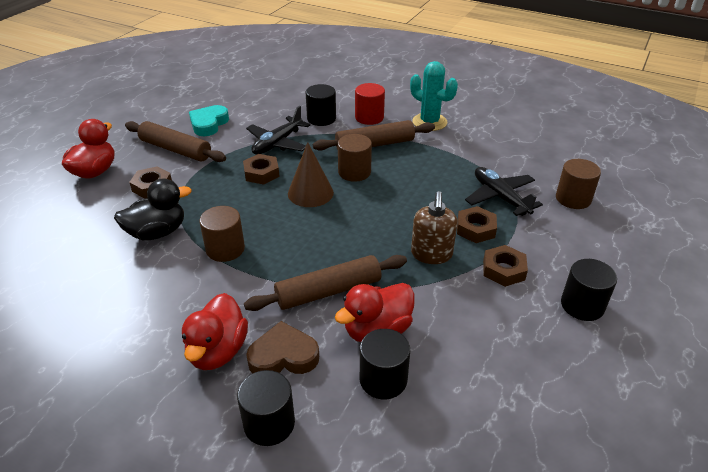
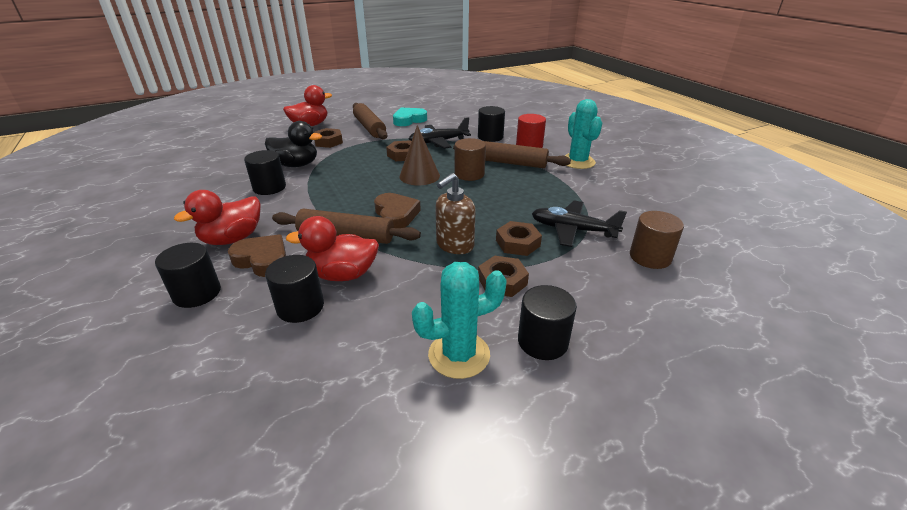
camera: 35 degrees right, 5 degrees down
(168, 274) = (269, 188): none -> black cylinder
(225, 249) = (319, 187): brown cylinder -> none
(344, 247) = (396, 215): none -> brown heart
(500, 197) = (573, 230): black plane -> black plane turned 75 degrees counterclockwise
(545, 347) = (459, 355): none -> turquoise cactus

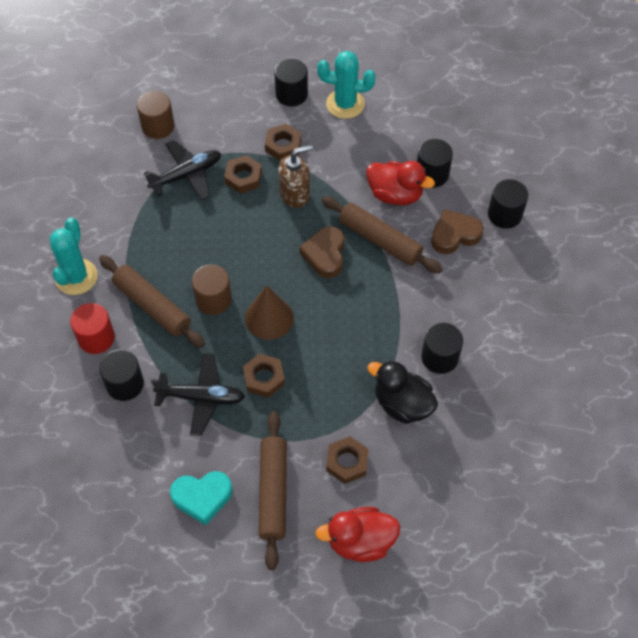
camera: 155 degrees left, 25 degrees up
(232, 239) = (479, 274): red duck -> none
(263, 260) = (454, 235): brown heart -> brown heart turned 105 degrees clockwise
(573, 230) = (186, 175): black plane -> black plane turned 75 degrees counterclockwise

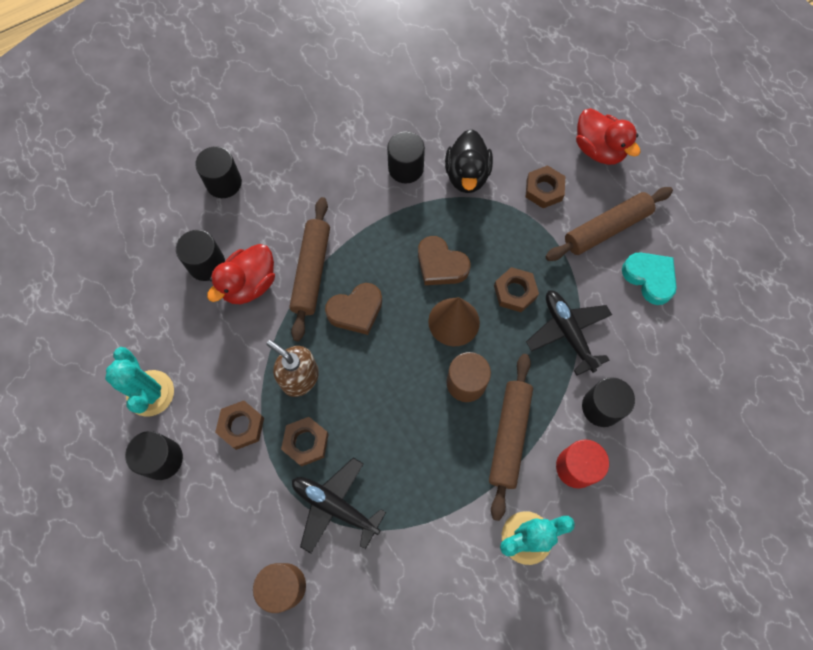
camera: 120 degrees left, 10 degrees up
(395, 194) = (249, 284): red duck -> red duck turned 135 degrees counterclockwise
(454, 235) = (270, 213): brown heart -> brown heart (441, 265)

